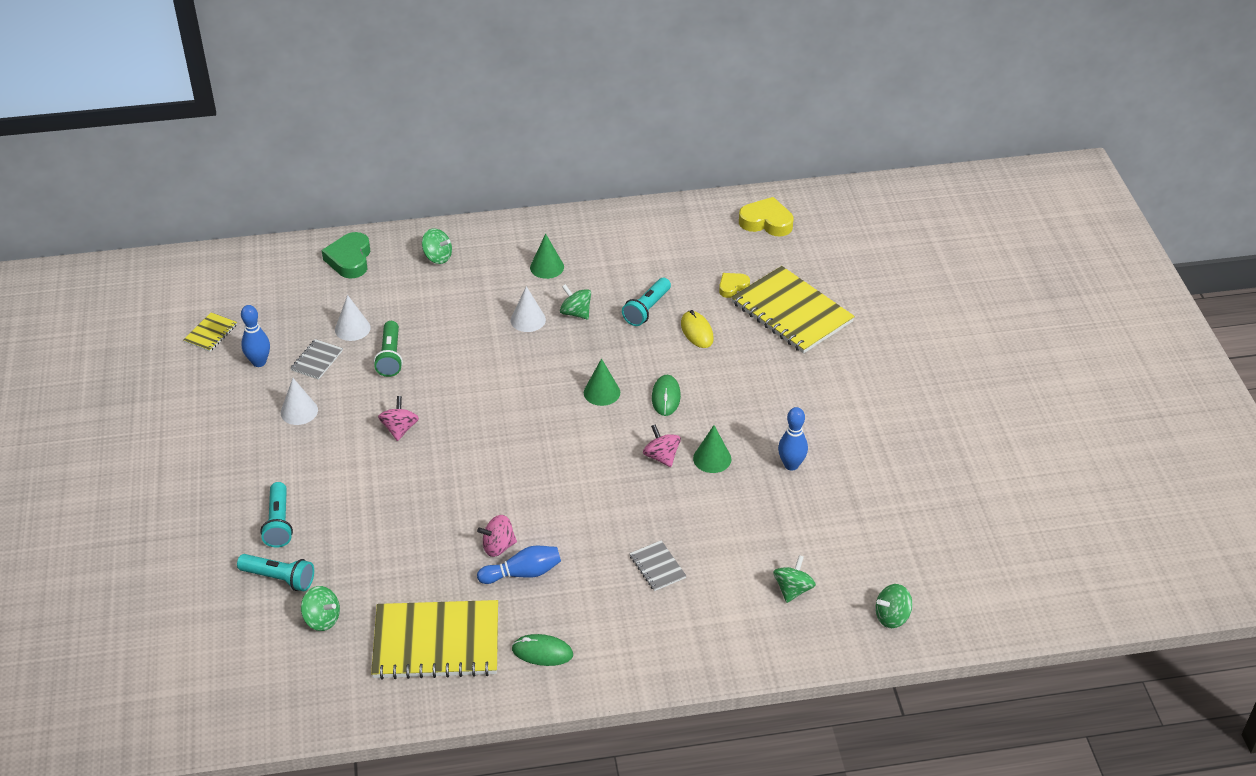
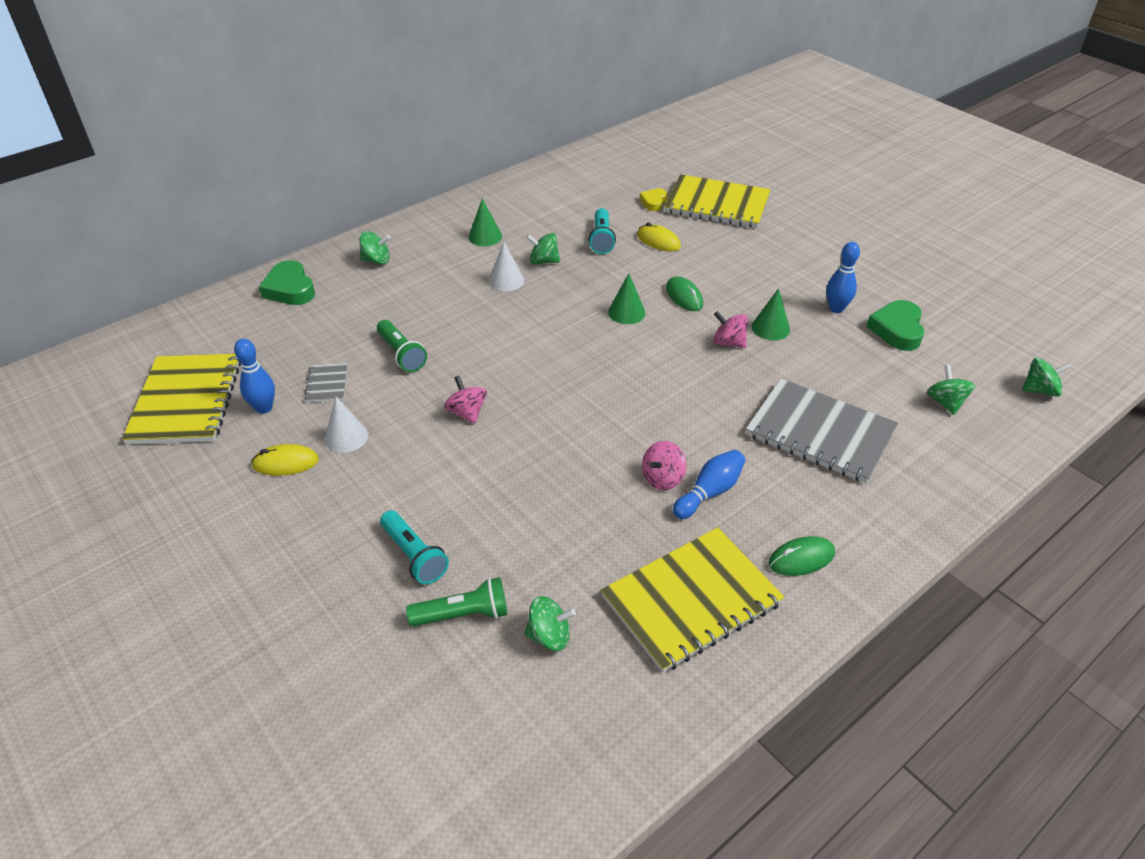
camera: 30 degrees left, 0 degrees up
(211, 333) = (187, 401): yellow notebook -> yellow notebook, size x2.26
(244, 414) = (285, 463): none -> yellow mouse
(279, 578) = (463, 614): turquoise flashlight -> green flashlight
(352, 328) = (341, 344): white cone -> none
(657, 567) = (820, 433): grey notebook -> grey notebook, size x2.26
(766, 222) = (633, 153): yellow heart -> none
(825, 508) = (897, 330): none -> green heart
(892, 617) = (1039, 390): green spinning top -> green spinning top turned 135 degrees counterclockwise

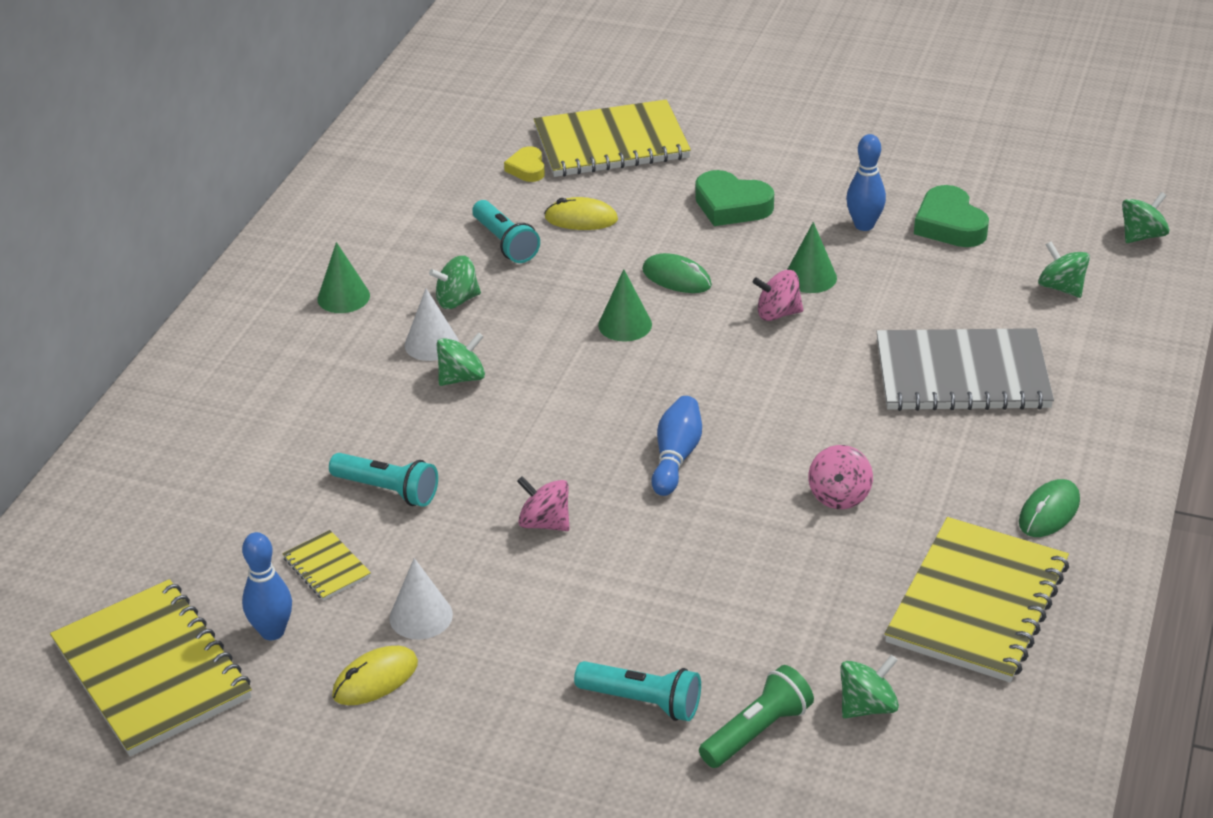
camera: 30 degrees left, 5 degrees down
(290, 289) = (136, 472): green heart -> green heart (731, 206)
(327, 384) = (326, 567): grey notebook -> yellow notebook
(376, 260) = (221, 386): green spinning top -> green spinning top (462, 378)
(402, 354) = (388, 490): green flashlight -> turquoise flashlight
(709, 492) = (901, 488): blue bowling pin -> blue bowling pin (676, 457)

